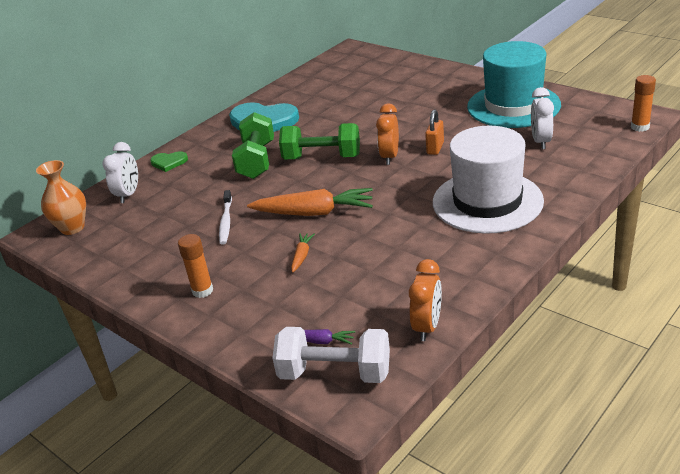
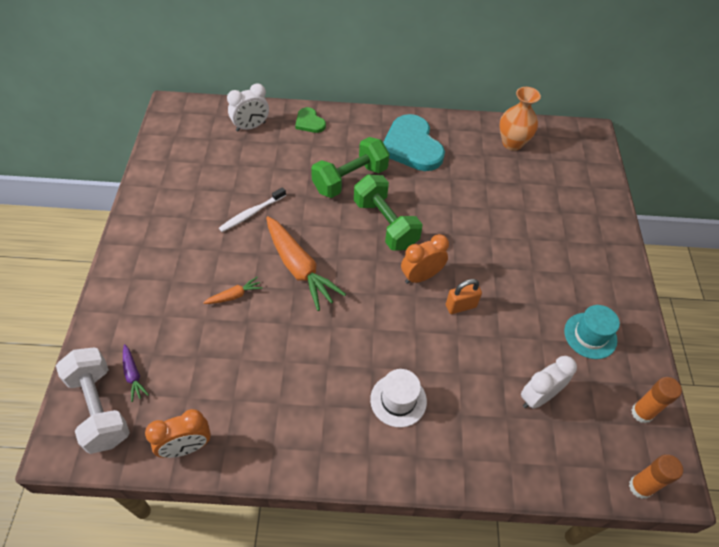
camera: 45 degrees right, 20 degrees up
(72, 228) = (190, 122): orange vase -> orange vase (512, 143)
(202, 291) = (157, 255): orange glue stick -> orange glue stick (641, 413)
(487, 201) = (398, 400): white hat -> white hat, size x0.47
(513, 106) = (590, 335): turquoise hat -> turquoise hat, size x0.47

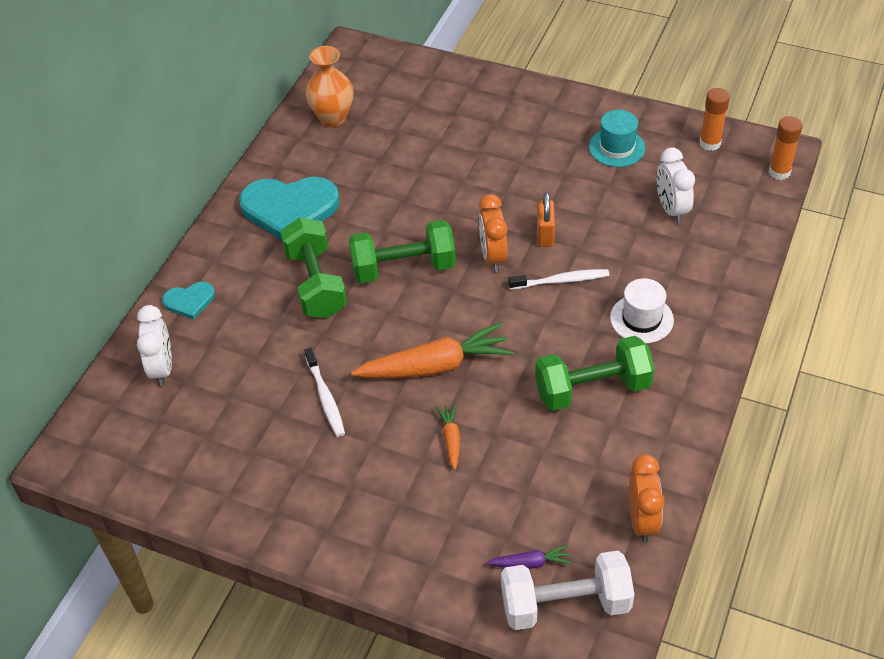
camera: 65 degrees left, 5 degrees down
(309, 122) = (189, 301): green heart -> turquoise heart
(310, 379) = (592, 389): none -> green dumbbell
(416, 329) = (561, 281): none -> white toothbrush

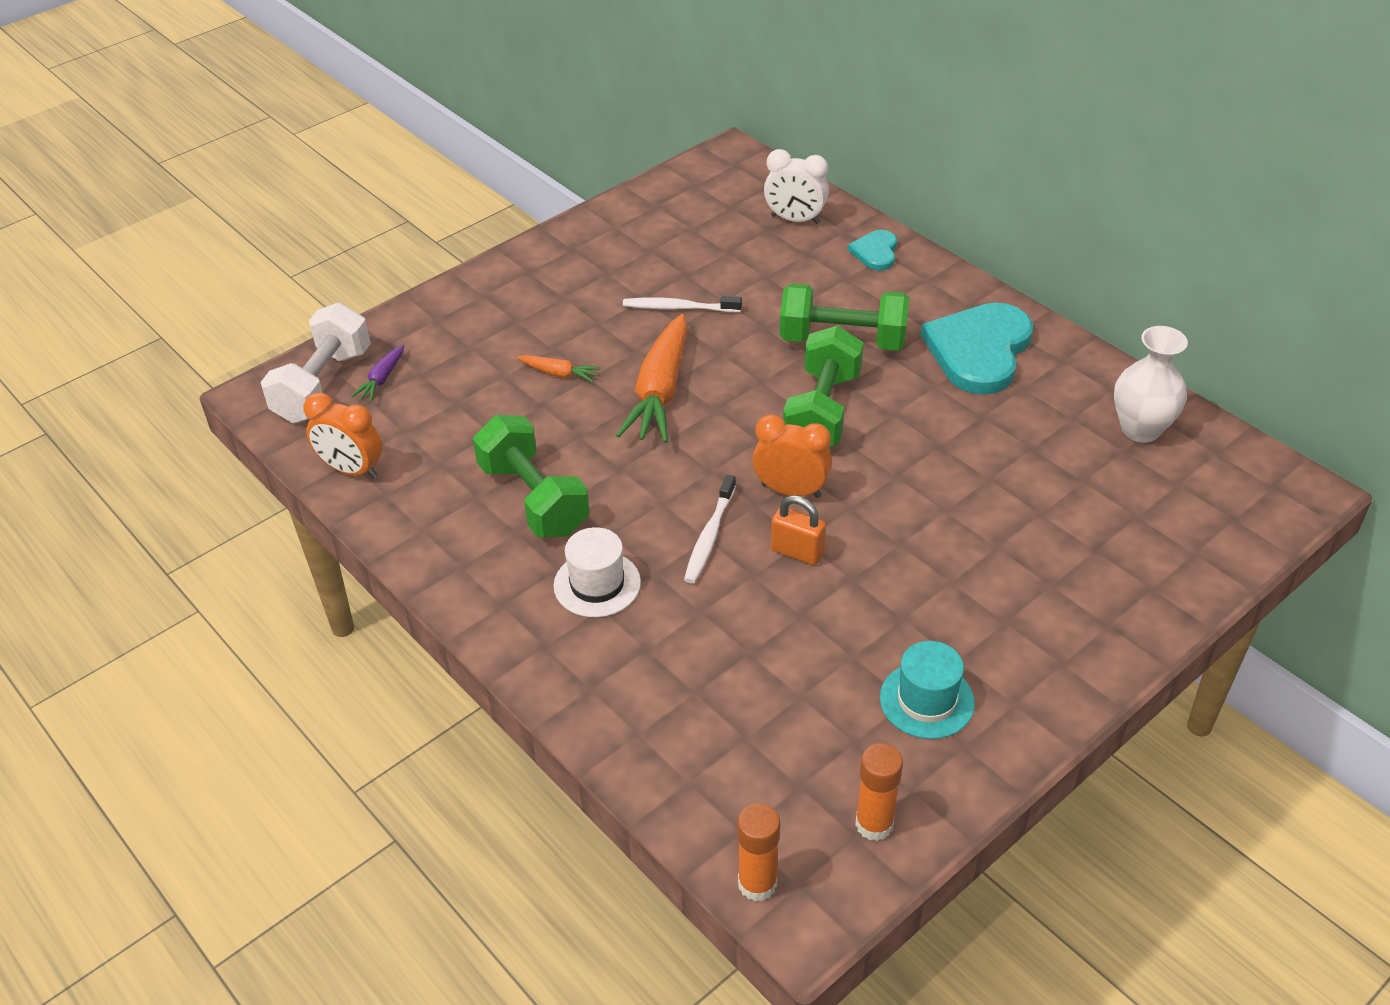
camera: 115 degrees right, 5 degrees down
(332, 118) = (1140, 429): orange vase -> white vase
(592, 389) = (533, 499): green dumbbell -> green dumbbell turned 45 degrees counterclockwise
(671, 209) = (762, 704): white clock -> none

